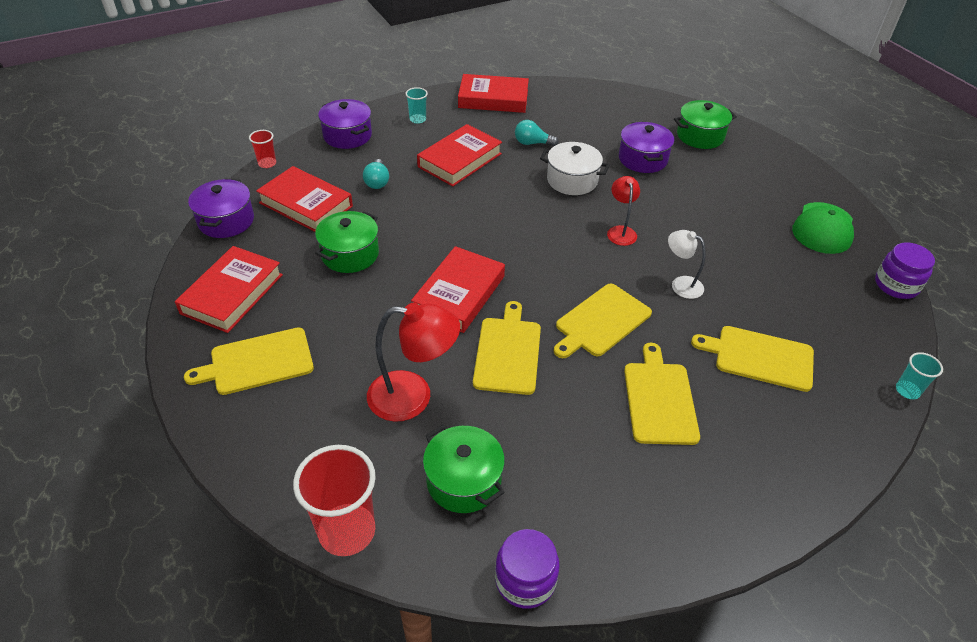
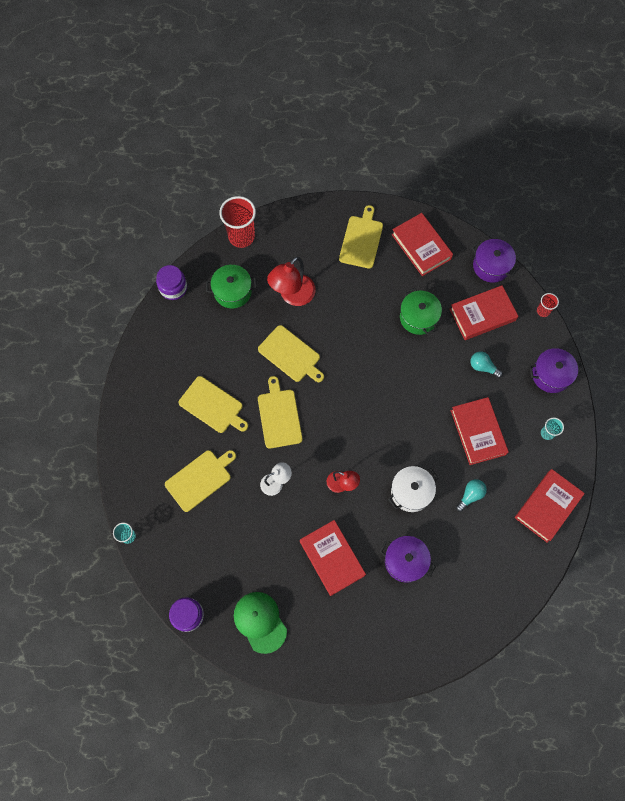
camera: 125 degrees right, 25 degrees up
(459, 294) = (348, 356): red book -> red book (332, 558)
(700, 136) = (407, 631): green pot -> none

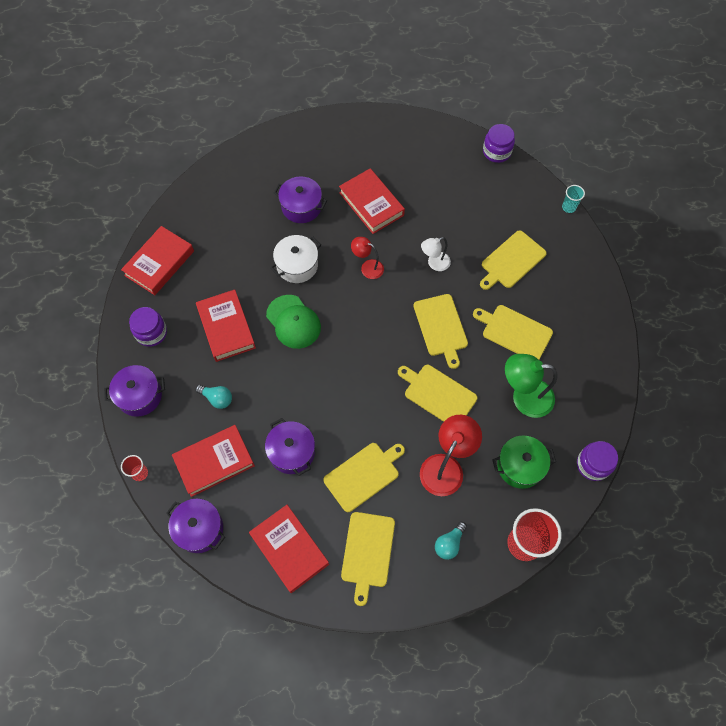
camera: 175 degrees right, 5 degrees down
(217, 346) = (524, 397): none -> green lamp
(260, 621) = (431, 152): green cap -> green cap (293, 322)
(360, 295) = (363, 475): none -> yellow cutting board
(418, 317) = (292, 452): green pot -> purple pot
(470, 495) = (237, 267): turquoise light bulb -> turquoise light bulb (449, 543)
(547, 433) = (151, 333): turquoise cup -> purple jar

